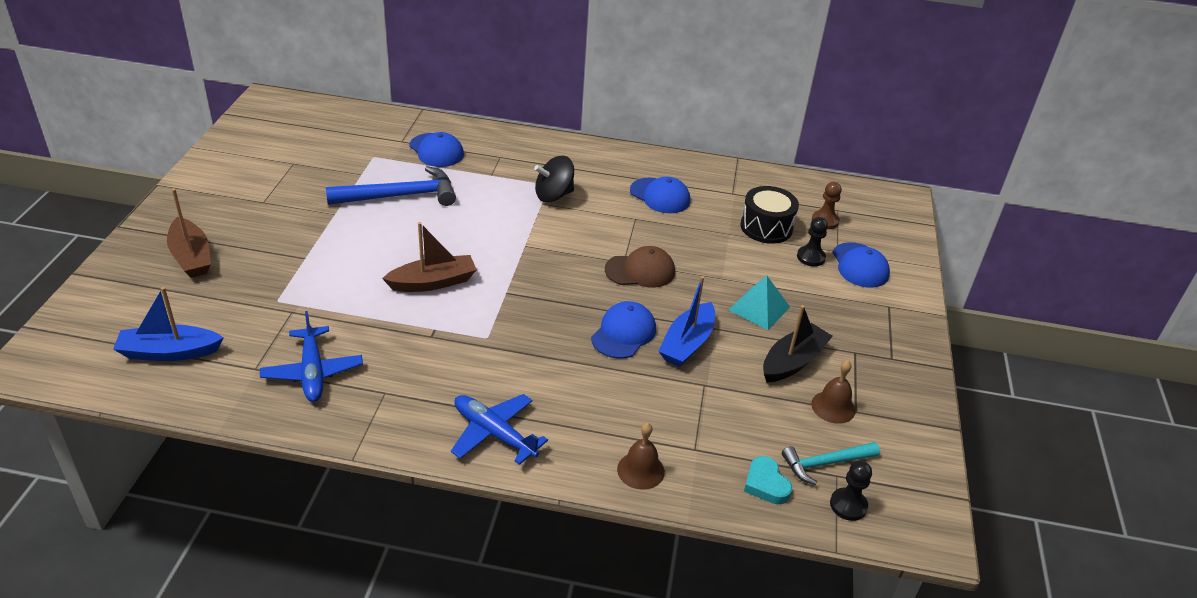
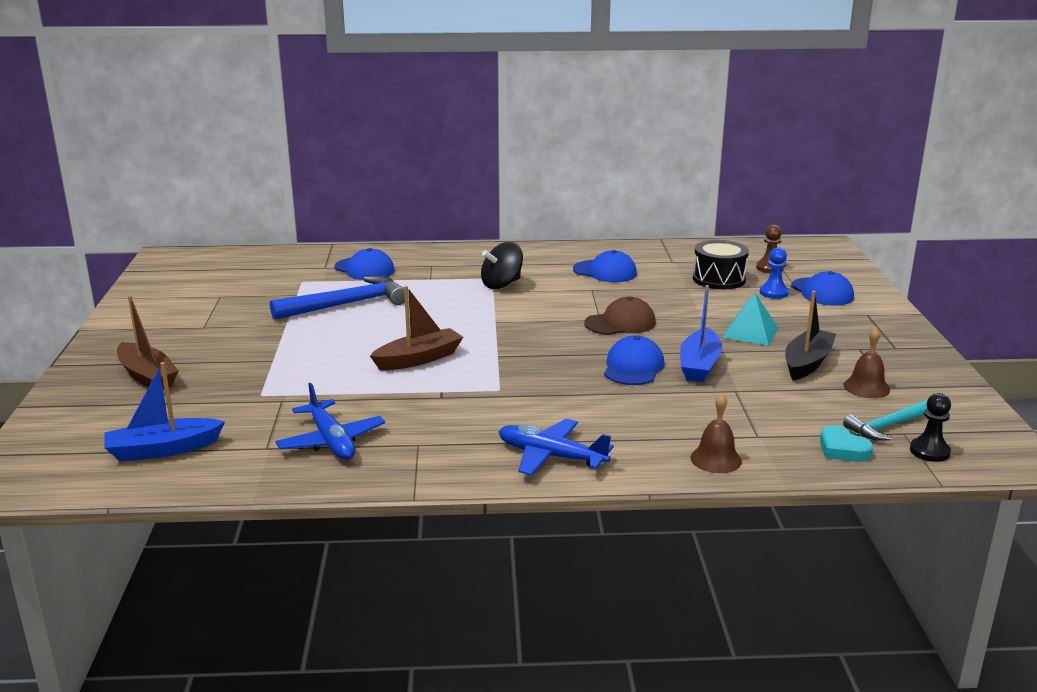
camera: 10 degrees left, 15 degrees down
(810, 257) = (773, 293): black pawn -> blue pawn

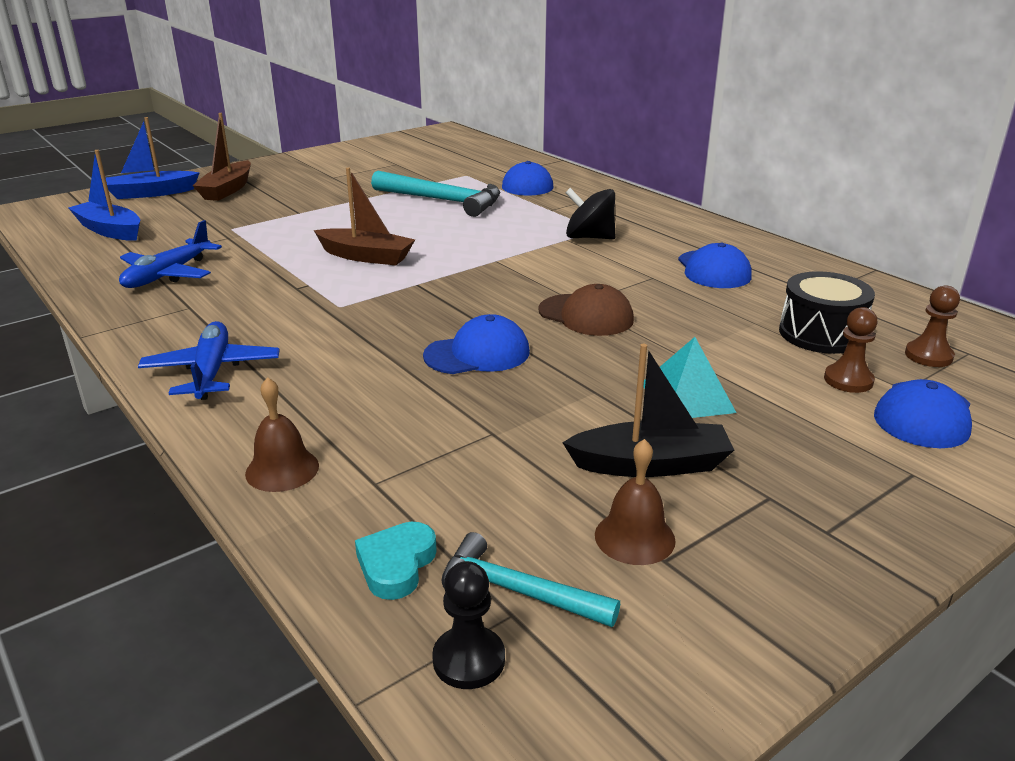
camera: 55 degrees right, 5 degrees up
(347, 304) = (443, 201): blue hammer -> turquoise hammer
(699, 365) = (535, 390): blue boat -> blue boat (151, 193)
(773, 293) = (848, 380): blue pawn -> brown pawn

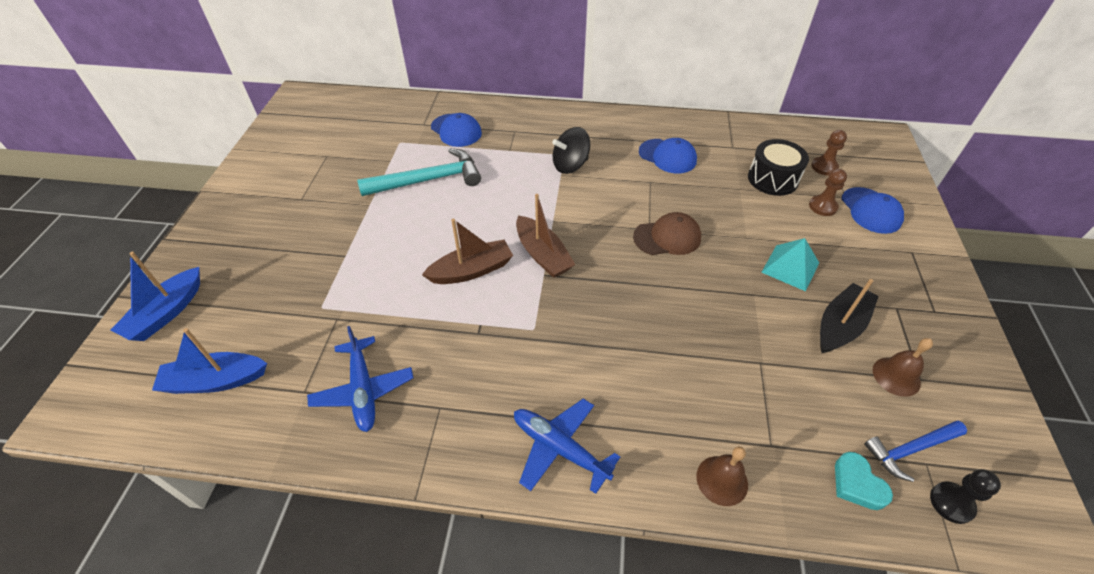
camera: 45 degrees left, 20 degrees up
(227, 190) = (235, 266): brown boat -> brown boat (543, 255)
(477, 354) = (667, 310): blue cap -> none
(517, 591) = (910, 449): turquoise hammer -> blue hammer

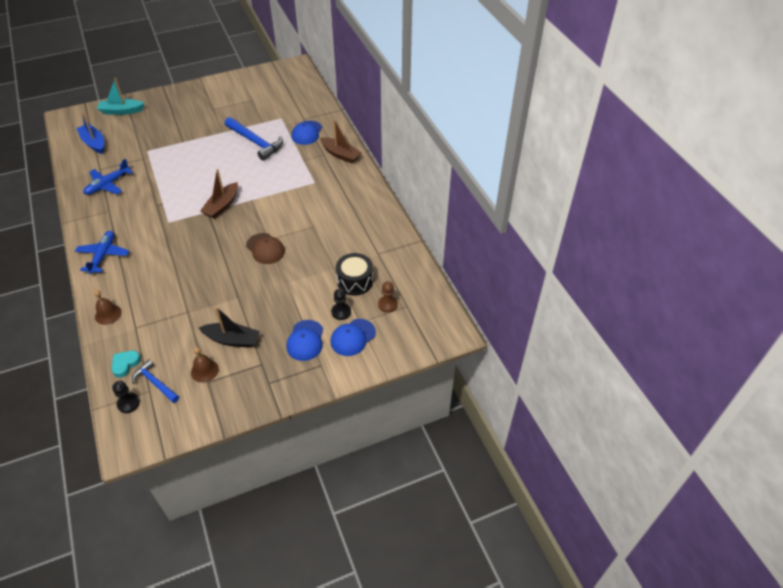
camera: 60 degrees right, 0 degrees up
(166, 313) = (121, 111): blue boat -> turquoise boat
(429, 180) = (255, 142): turquoise hammer -> blue hammer
(471, 270) = (196, 186): brown boat -> brown boat (340, 154)
(570, 165) = (306, 188): black spinning top -> none
(667, 156) = (345, 226): blue cap -> blue cap (305, 340)
(790, 267) = (270, 308): turquoise pyramid -> none
(822, 206) = (341, 312): brown pawn -> black pawn

